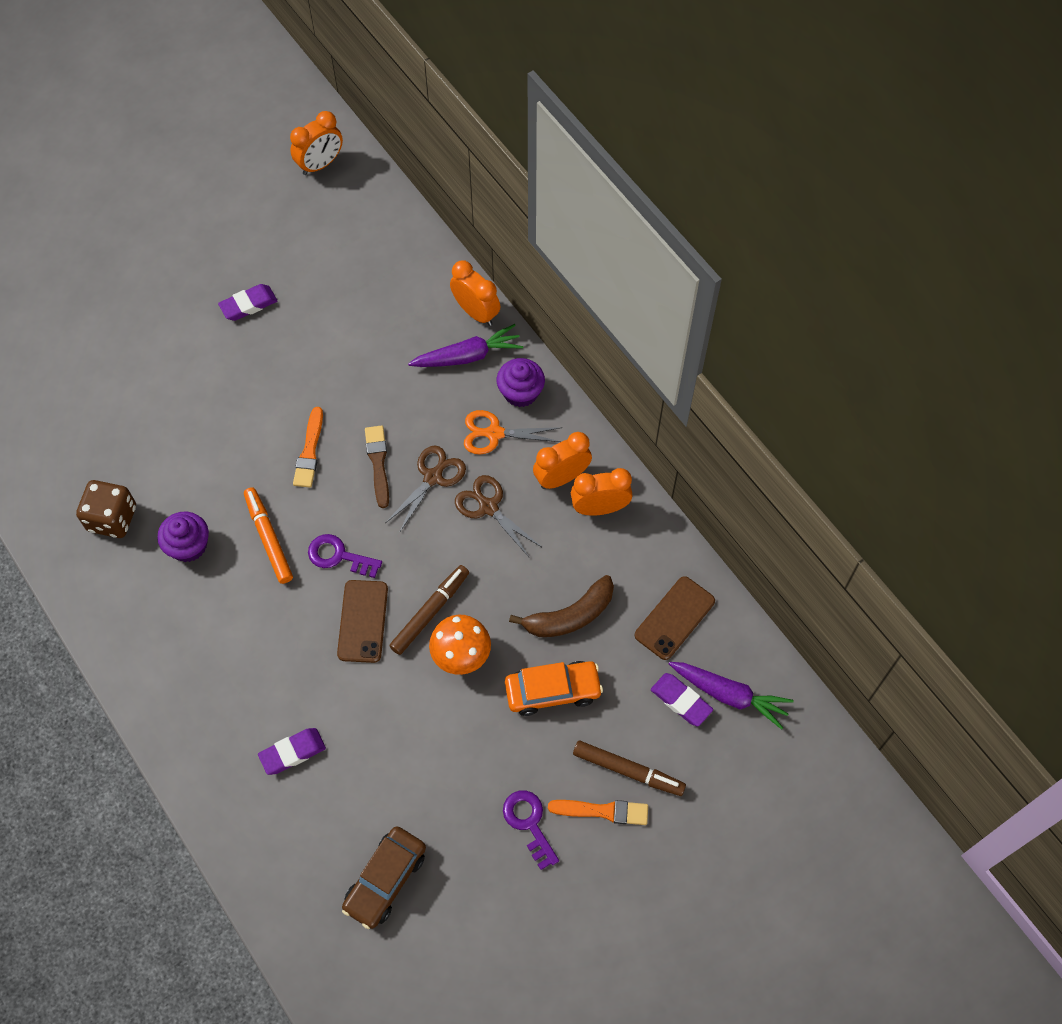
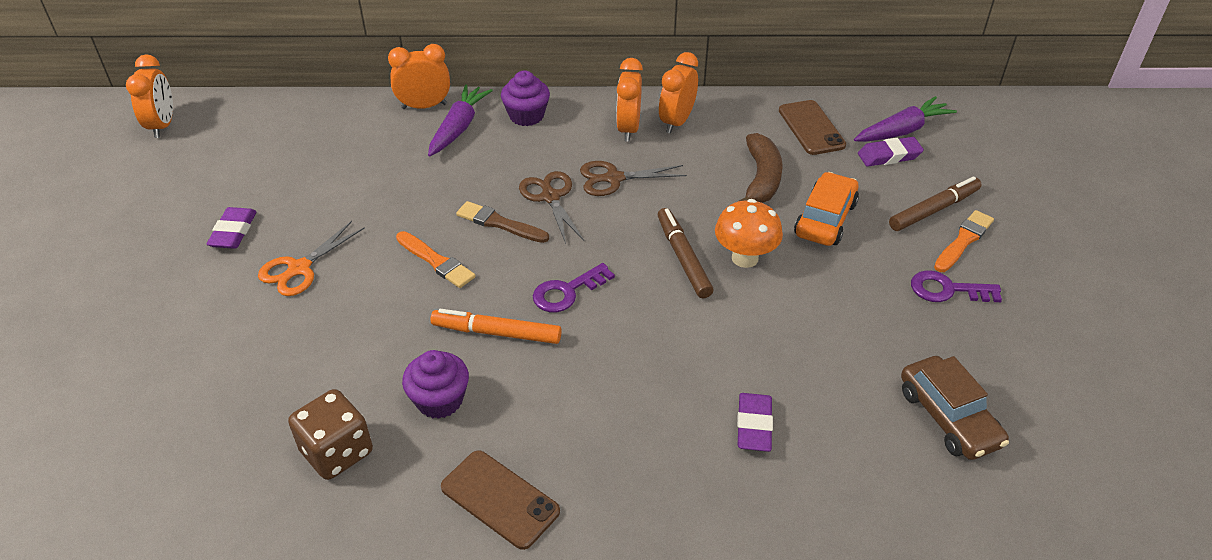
camera: 55 degrees left, 20 degrees down
(363, 621) = (652, 306): brown phone -> brown phone (500, 499)
(494, 433) = (548, 145): orange scissors -> orange scissors (299, 268)

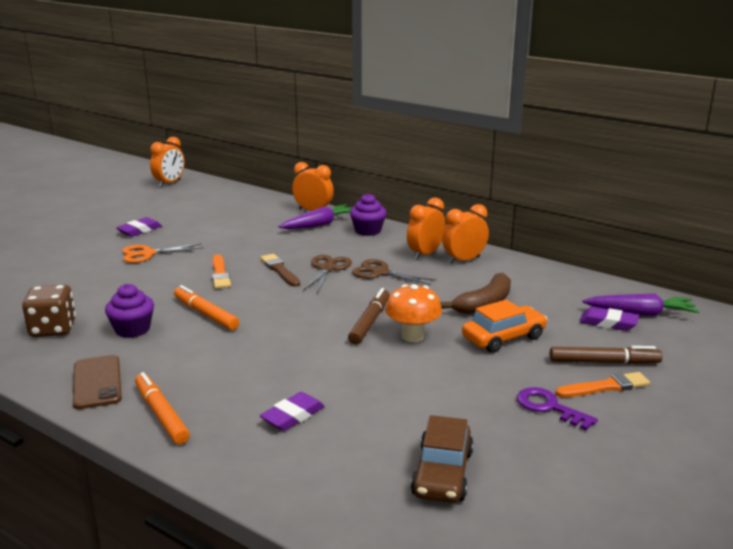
camera: 35 degrees right, 20 degrees down
(567, 292) = (273, 311): purple key -> none
(626, 500) = (161, 414): none -> orange marker
(811, 128) = (564, 291): brown phone -> none

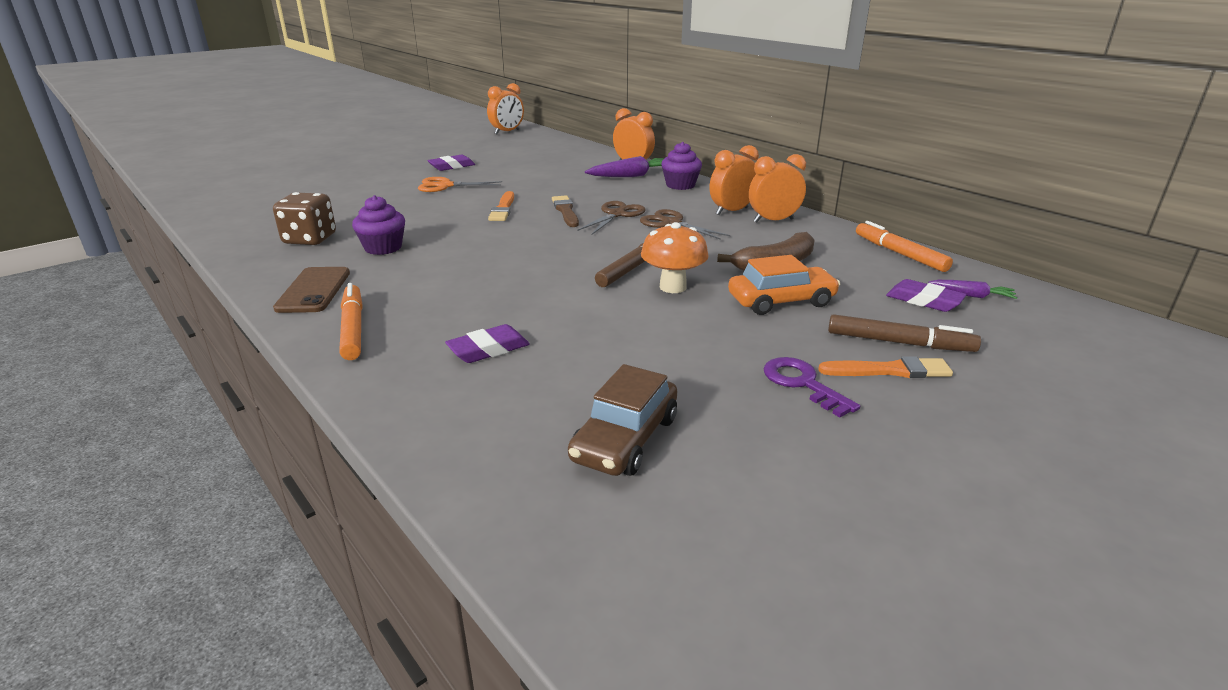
camera: 15 degrees right, 5 degrees up
(205, 314) = (464, 242): orange marker -> orange marker (899, 253)
(640, 313) = (971, 295): purple carrot -> purple carrot, size x0.57

